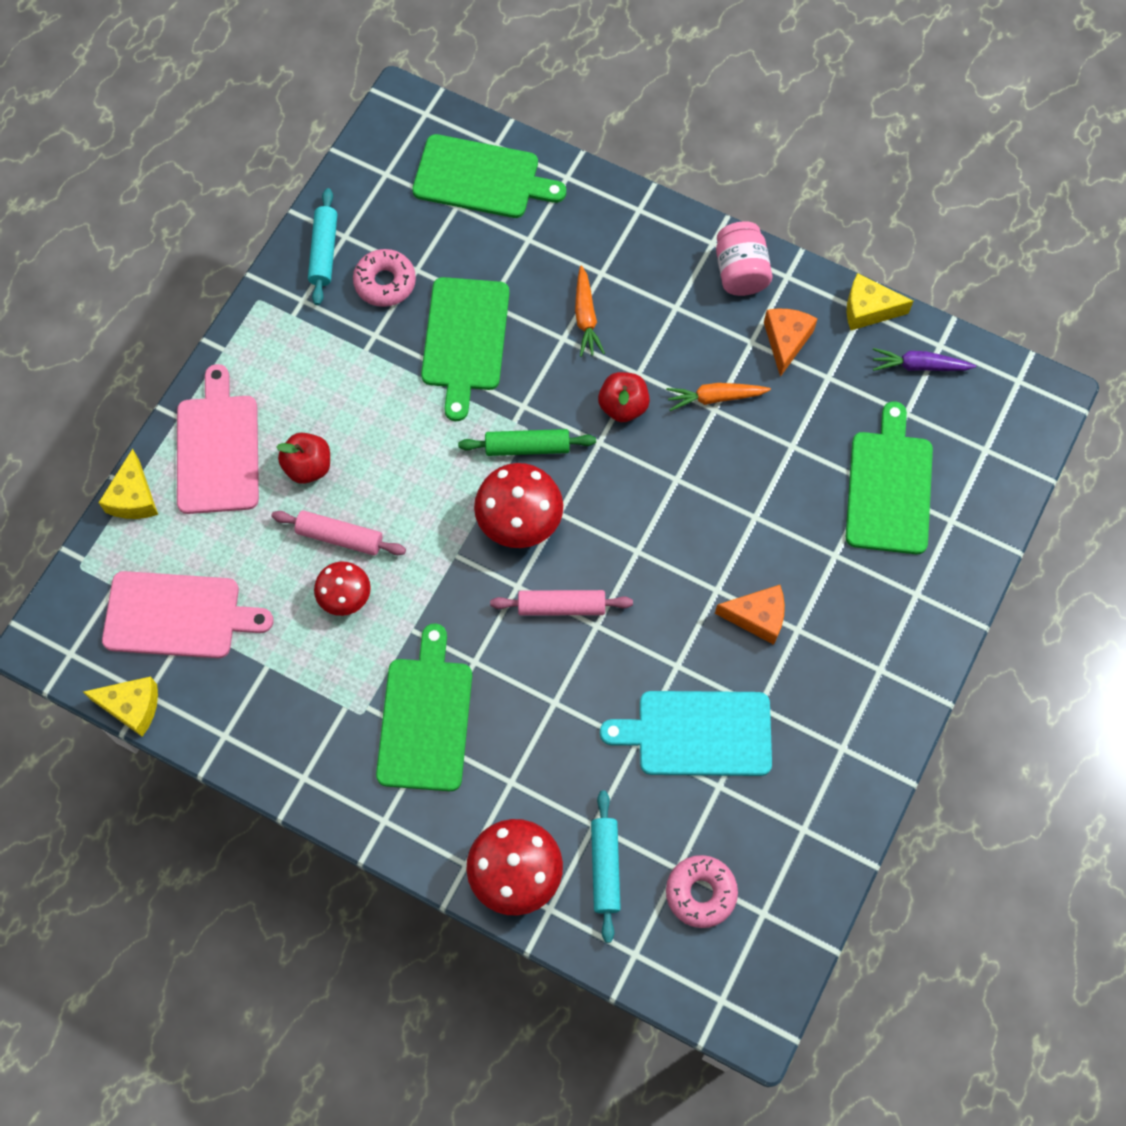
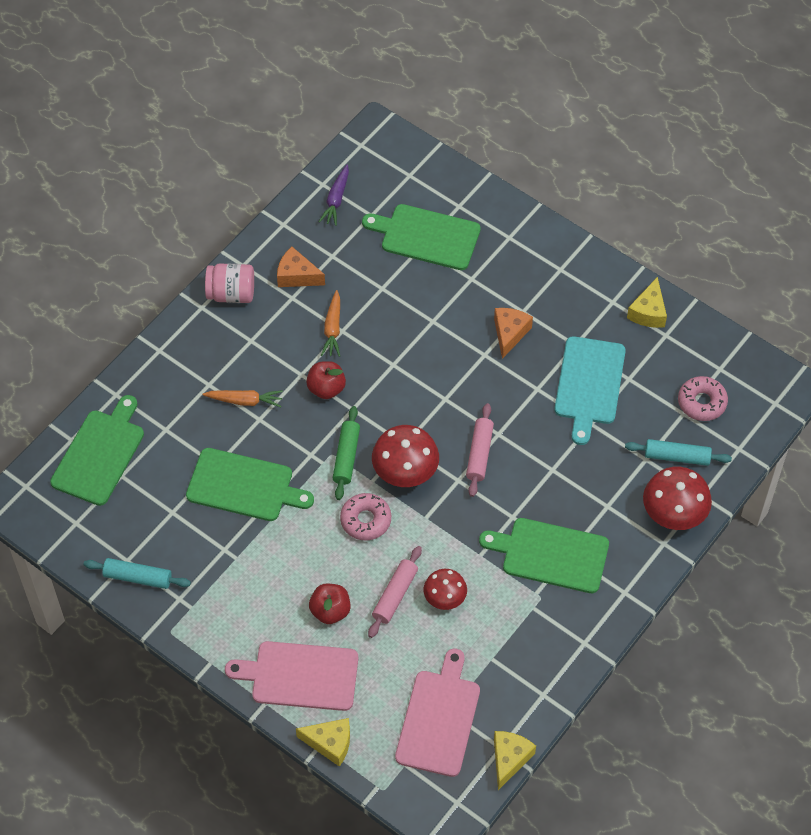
camera: 80 degrees left, 10 degrees down
(385, 283) = (178, 536): pink donut -> pink donut (365, 520)
(868, 310) = (283, 220): yellow cheese -> yellow cheese (648, 312)

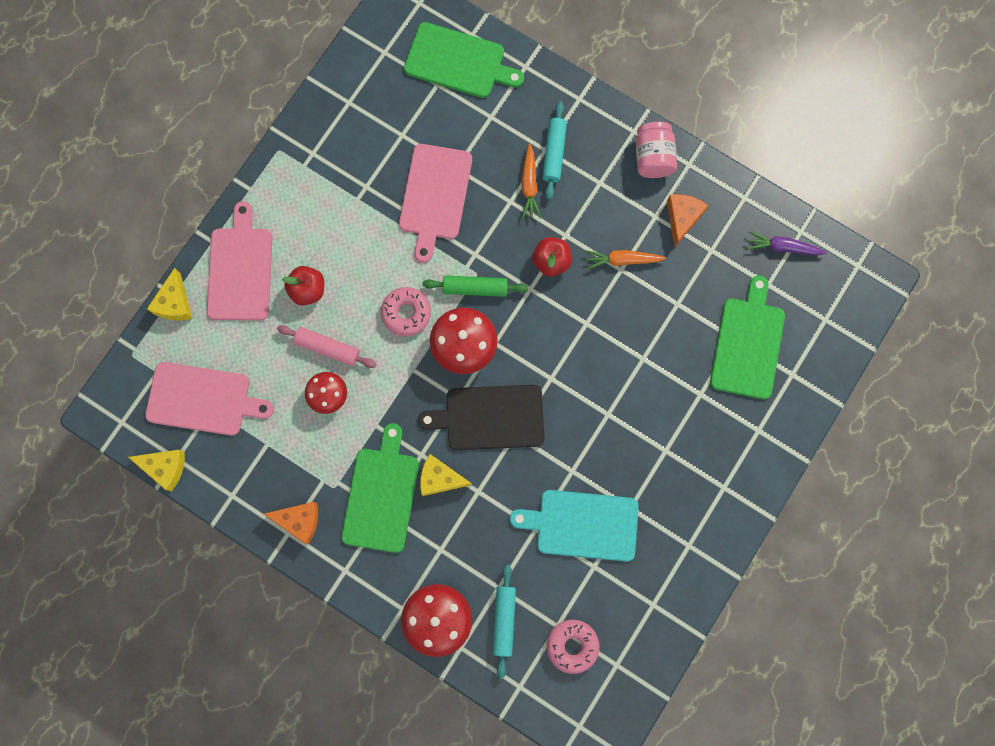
camera: 85 degrees right, 20 degrees up
(138, 577) = (332, 114): turquoise rolling pin -> turquoise rolling pin (554, 153)
(244, 486) = (435, 196): green cutting board -> pink cutting board
(479, 454) = (490, 417): pink rolling pin -> black cutting board
(509, 333) = (636, 438): orange cheese -> orange cheese (299, 520)
(648, 312) = (680, 585): yellow cheese -> yellow cheese (440, 478)

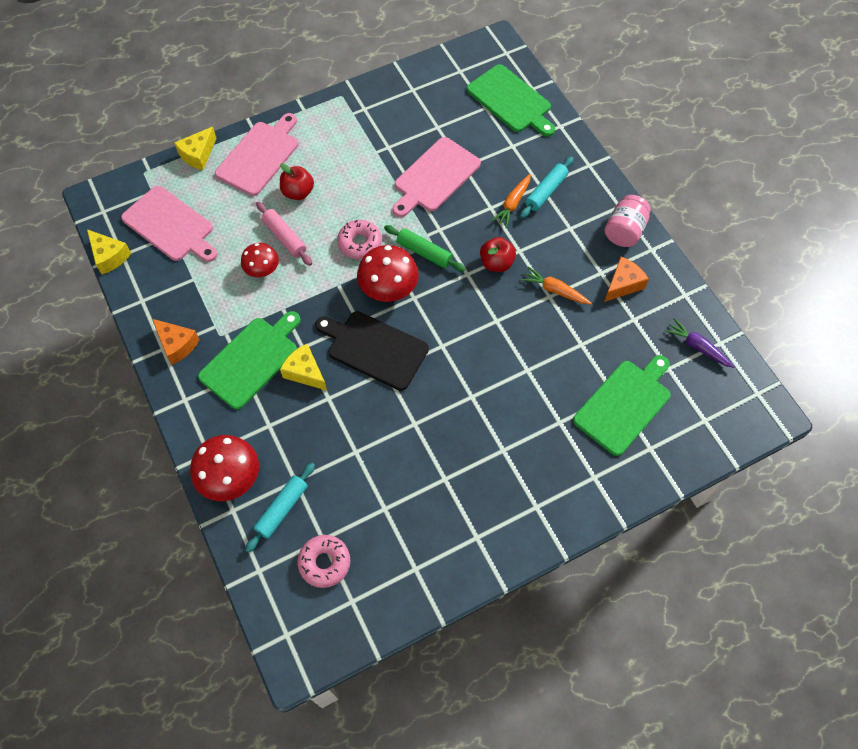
camera: 30 degrees right, 15 degrees down
(582, 525) = (396, 470): turquoise cutting board -> none

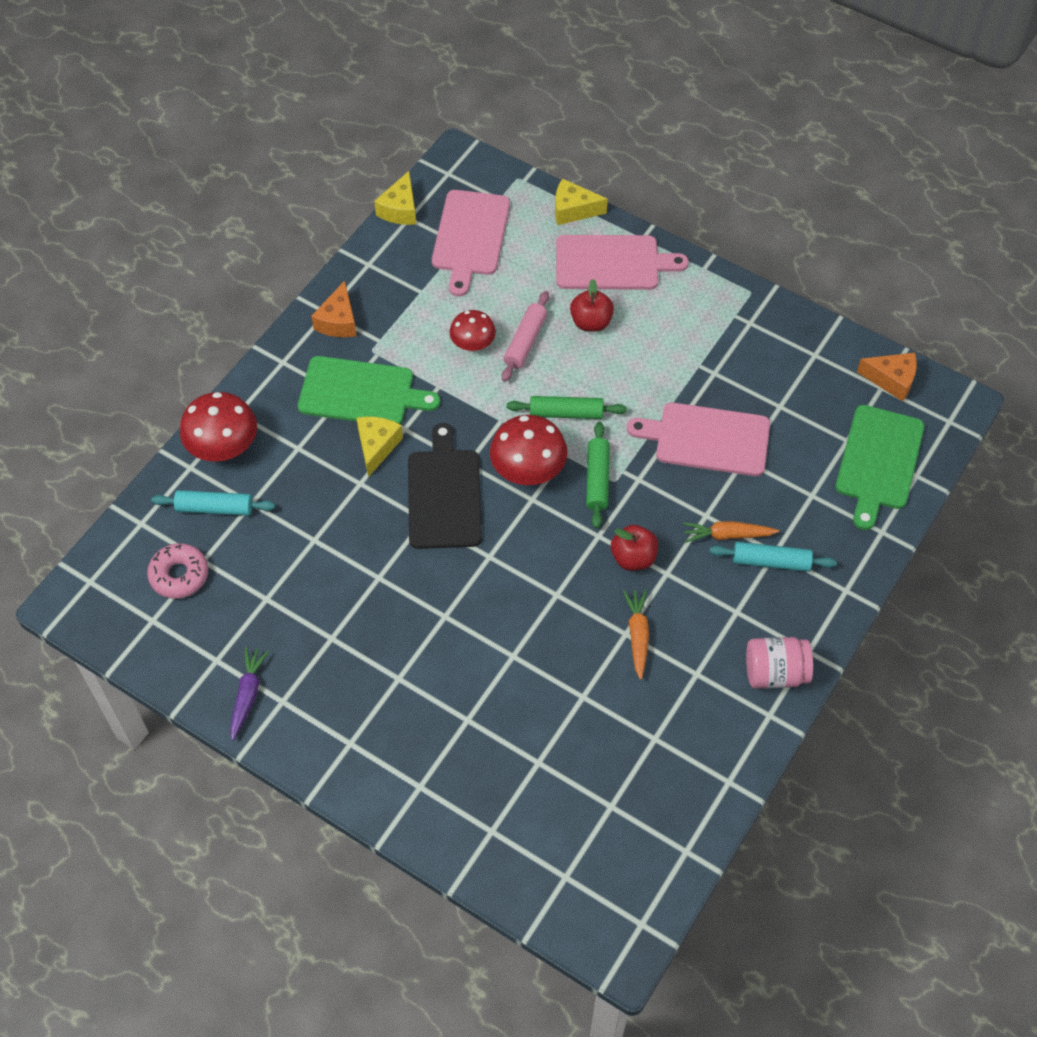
camera: 60 degrees right, 5 degrees down
(360, 243) = (566, 413): pink donut -> green rolling pin
(622, 284) = (696, 705): orange cheese -> orange cheese (891, 380)
(624, 404) = (532, 778): green cutting board -> none
(697, 347) = (663, 827): purple carrot -> purple carrot (247, 695)

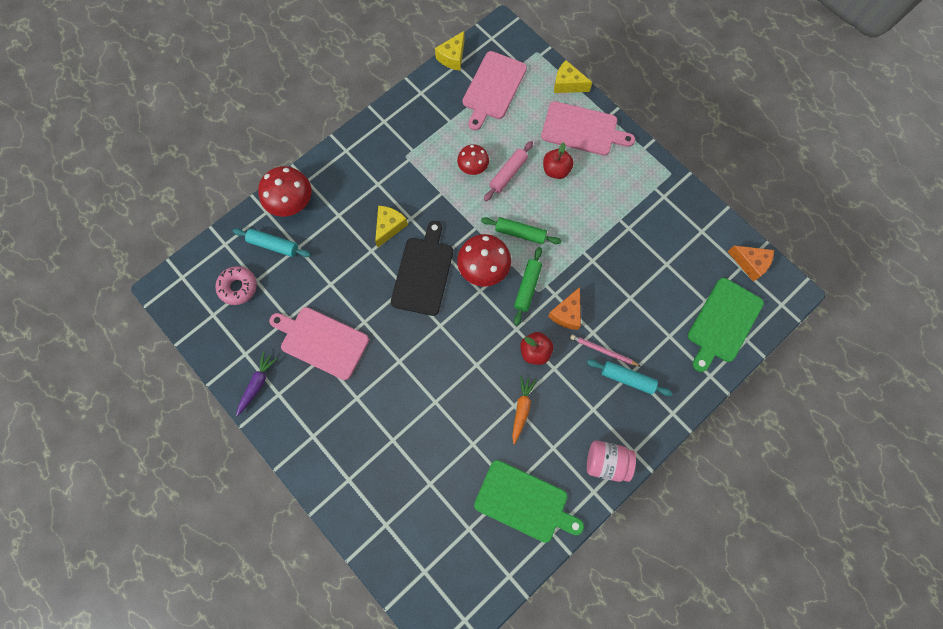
camera: 15 degrees right, 15 degrees up
(338, 321) = (390, 129): orange cheese -> orange cheese (567, 313)
(361, 393) = (390, 185): green cutting board -> green cutting board (524, 502)
(707, 439) = (610, 276): pink cutting board -> pink cutting board (321, 341)
(727, 535) = (603, 351): orange carrot -> pink pencil

